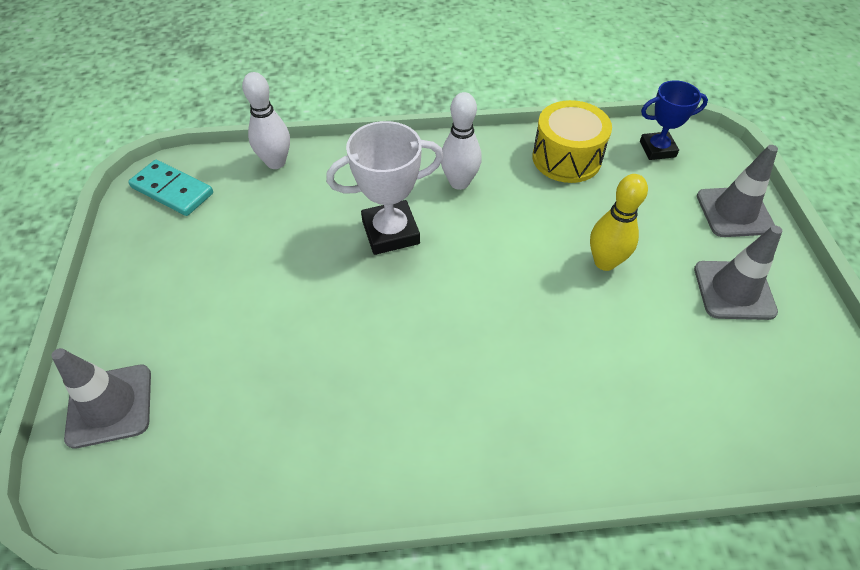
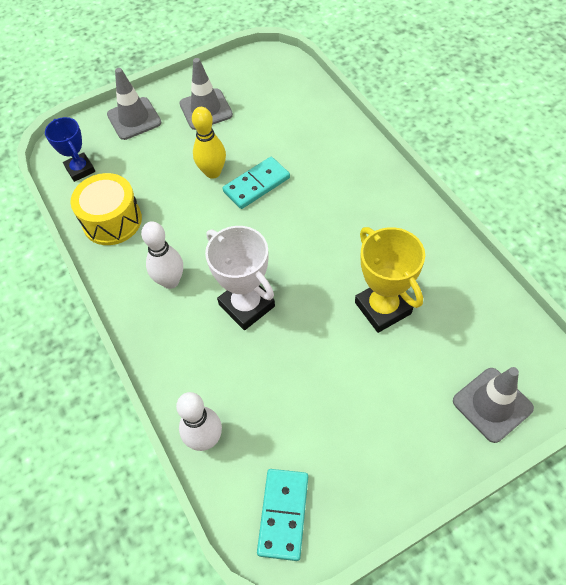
camera: 110 degrees left, 5 degrees up
(302, 355) = (383, 308): none -> yellow trophy
(563, 299) = (256, 185): none -> turquoise domino

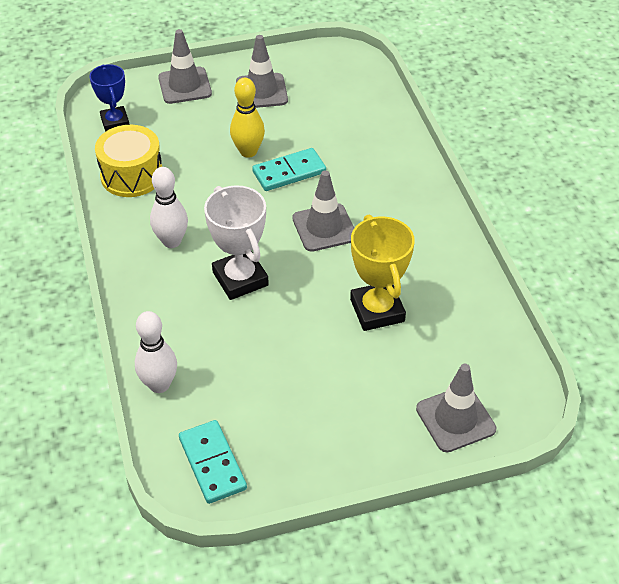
camera: 10 degrees right, 10 degrees down
(283, 514) = (212, 463): turquoise domino -> turquoise domino turned 45 degrees counterclockwise
(306, 234) = (324, 228): none -> grey traffic cone

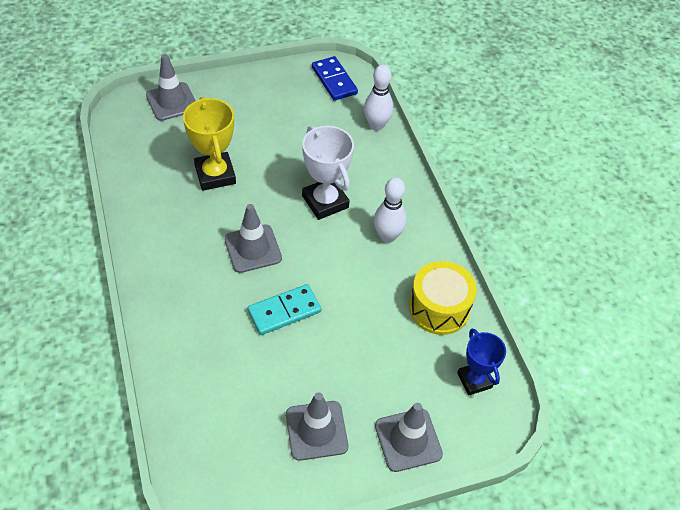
camera: 175 degrees right, 5 degrees up
(212, 463) = (334, 80): turquoise domino -> blue domino
(248, 152) = (326, 338): yellow bowling pin -> none

